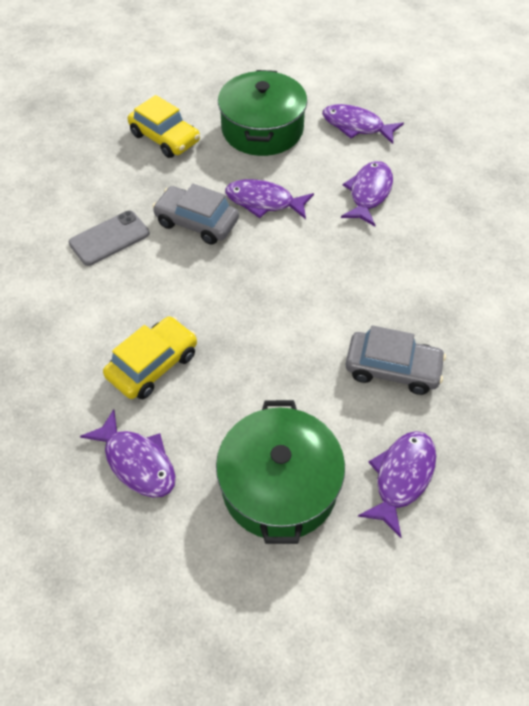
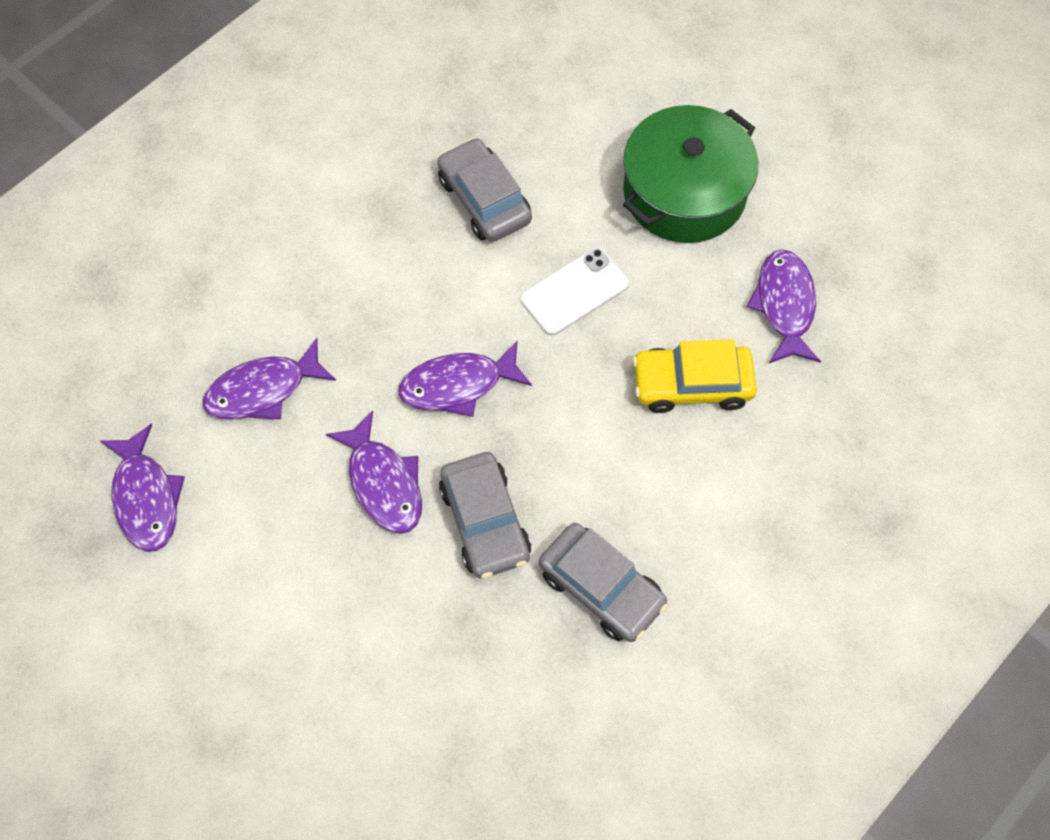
camera: 135 degrees left, 10 degrees up
(109, 238) = (601, 587): grey phone -> grey car
(165, 138) = (384, 704): yellow car -> none
(262, 129) = (255, 601): green pot -> none
(276, 360) = (575, 292): none -> white phone
(401, 477) = (583, 121): purple fish -> purple fish (458, 385)

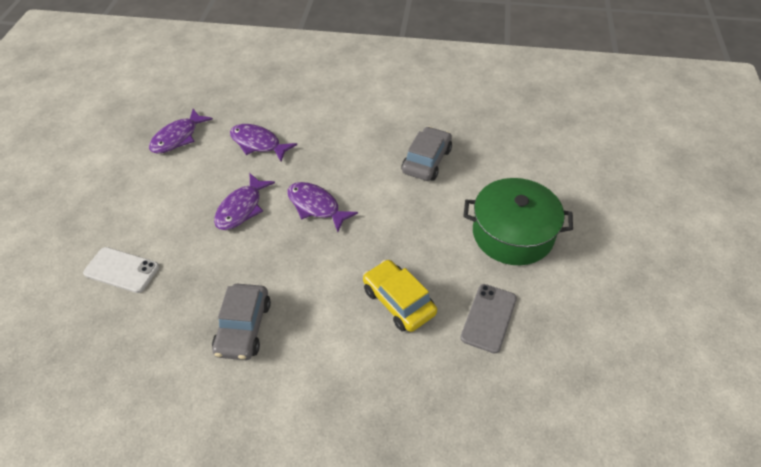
camera: 55 degrees right, 15 degrees down
(485, 521) = (248, 257): grey car -> none
(575, 292) = (408, 222): white phone -> white phone (121, 270)
(784, 305) = (489, 318): purple fish -> grey phone

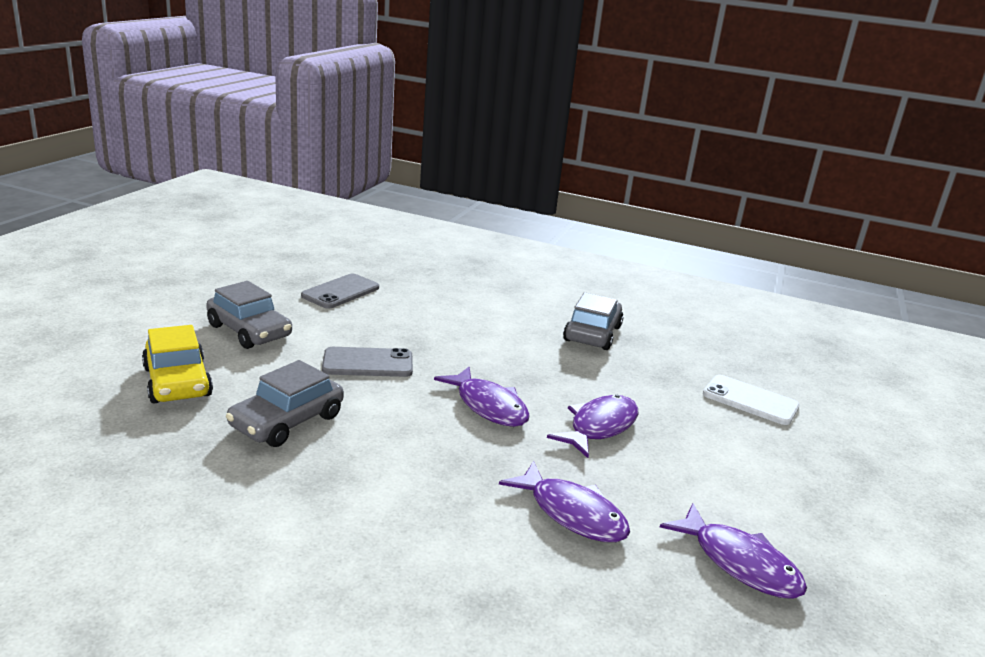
camera: 170 degrees left, 25 degrees down
(177, 137) = (739, 563): purple fish -> purple fish turned 90 degrees clockwise
(398, 301) = (423, 317): yellow car -> yellow car (178, 382)
(411, 224) = (368, 363): none -> grey phone
(512, 234) = (249, 331): green pot -> grey car

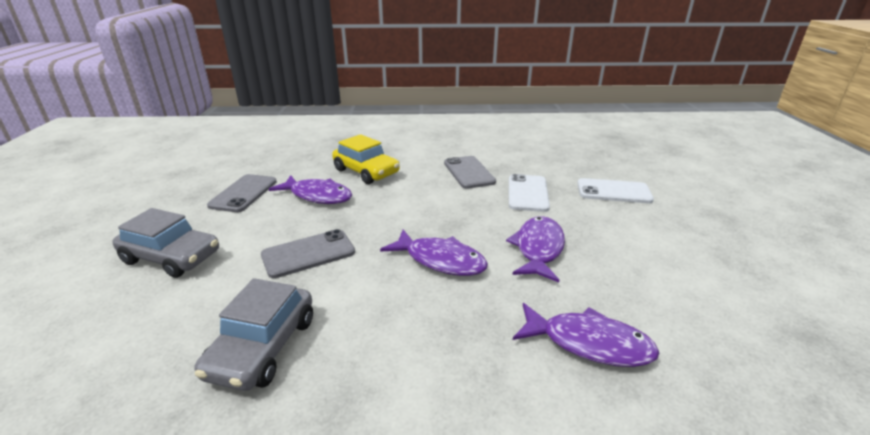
camera: 20 degrees left, 5 degrees up
(178, 382) = (112, 343): yellow car -> yellow car (366, 172)
(592, 333) = (469, 172): grey car -> grey phone
(641, 373) = (528, 193): none -> white phone
(739, 563) = (743, 337): purple fish -> purple fish (318, 196)

